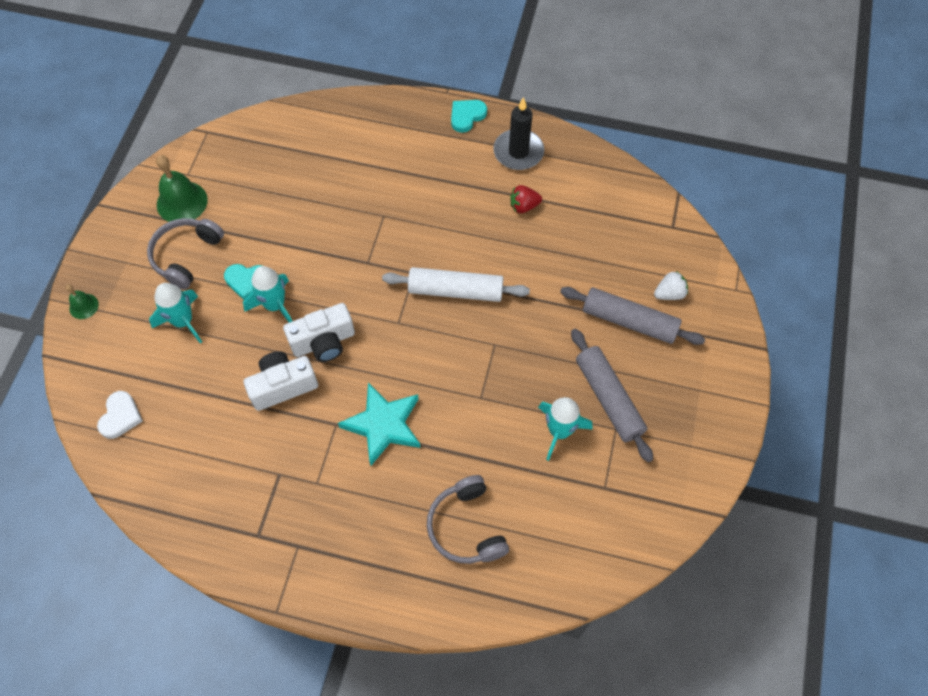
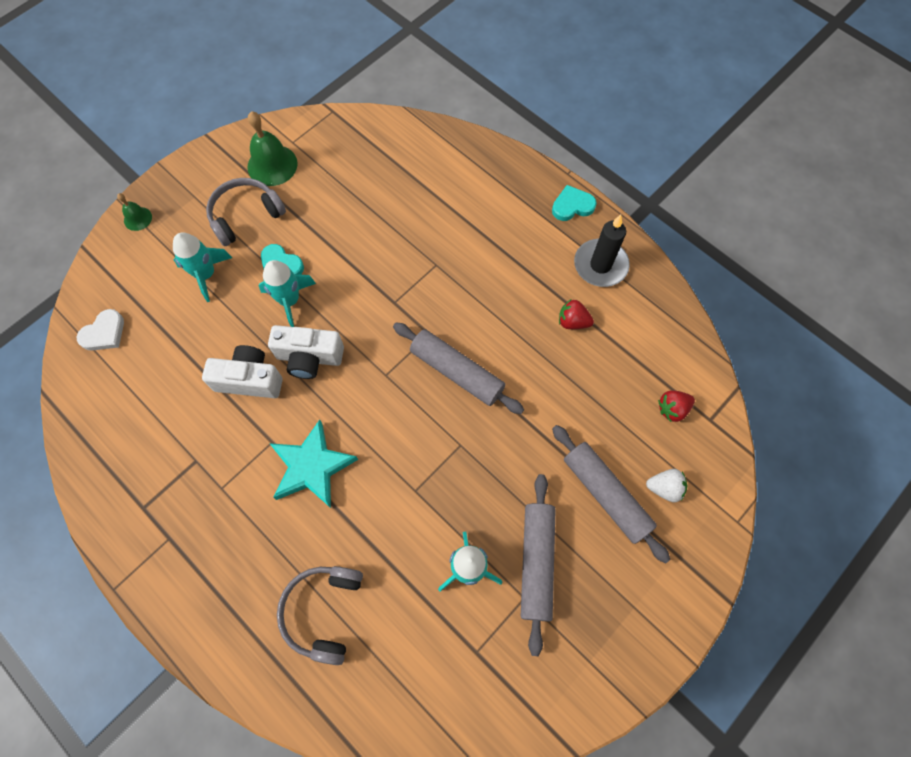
camera: 30 degrees right, 5 degrees up
(455, 290) = (457, 372): white rolling pin -> grey rolling pin
(640, 233) = (672, 409): none -> red strawberry

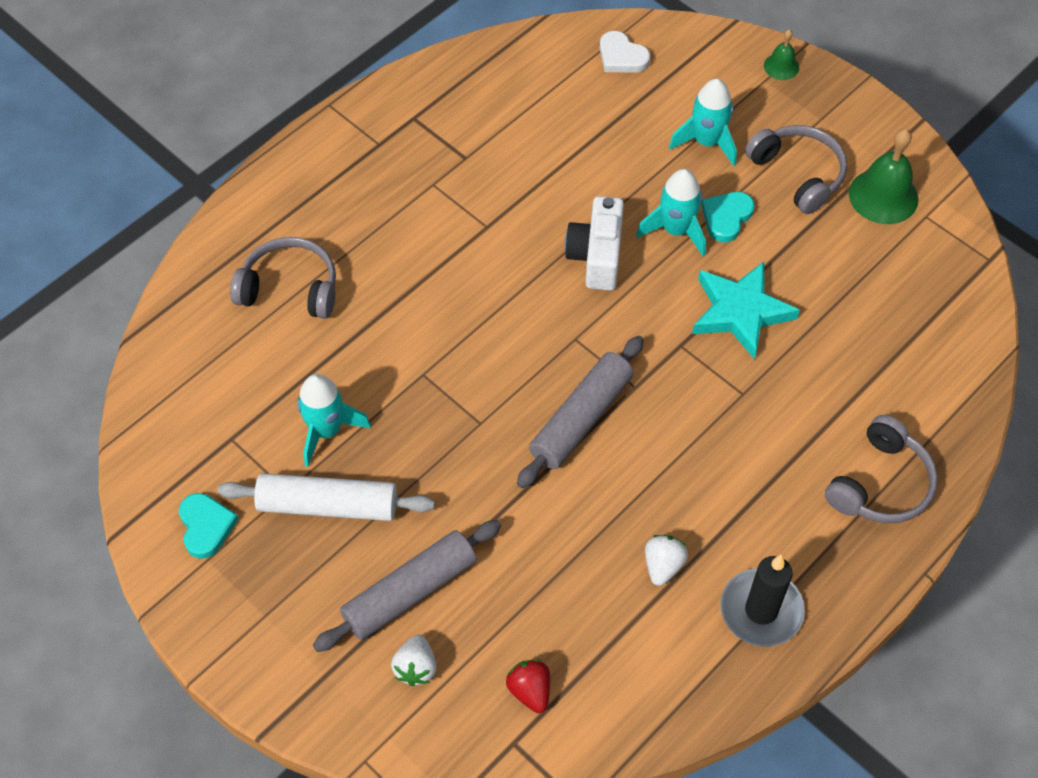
camera: 90 degrees right, 10 degrees down
(250, 380) = (565, 198): white camera -> none
(312, 467) = (456, 267): turquoise star -> turquoise star (740, 312)
(506, 190) = (881, 484): none -> grey headphones
(536, 562) = (328, 505): grey rolling pin -> white rolling pin
(572, 206) = (864, 576): turquoise heart -> turquoise heart (206, 526)
(572, 322) = (663, 565): red strawberry -> white strawberry

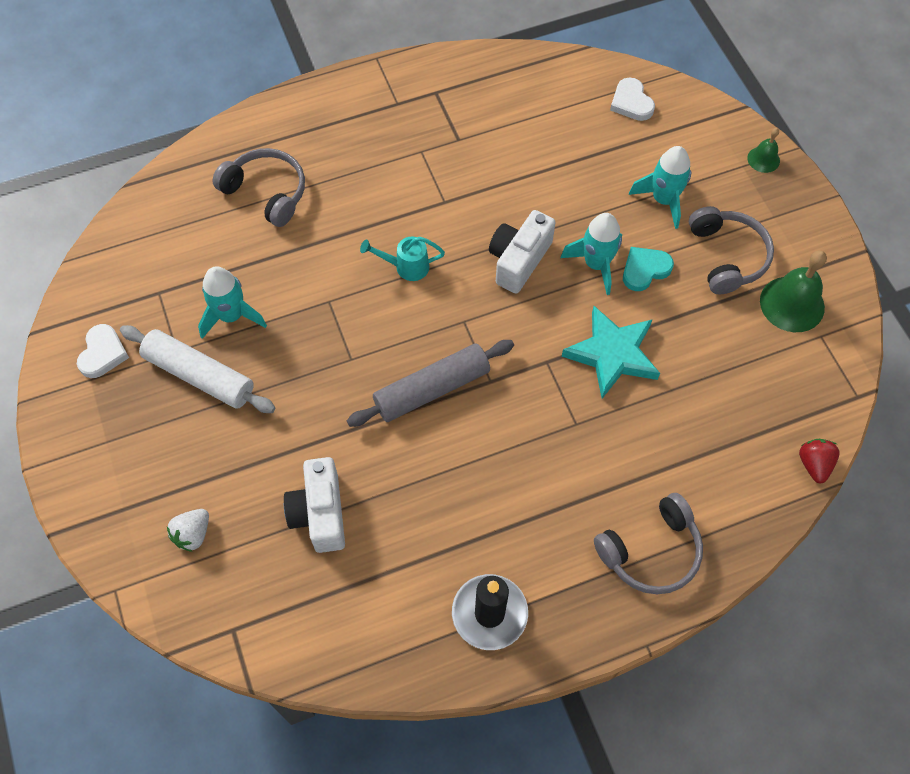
camera: 25 degrees right, 5 degrees up
(206, 526) = (103, 353): turquoise heart -> white heart
(410, 592) = (222, 472): grey rolling pin -> none
(484, 307) = (406, 267): none -> turquoise watering can
(530, 691) = (268, 594): red strawberry -> red strawberry (814, 464)
(537, 589) = (320, 513): none -> white camera
(663, 565) = (430, 539): white strawberry -> none

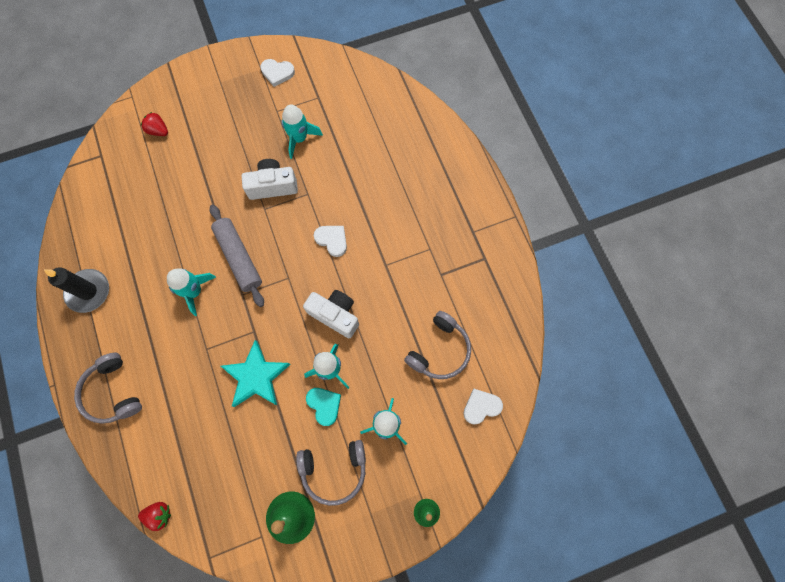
camera: 90 degrees right, 10 degrees up
(193, 534) = (158, 131): white strawberry -> red strawberry
(199, 375) = (259, 125): white rolling pin -> none
(267, 192) = (393, 152): grey headphones -> grey headphones (439, 350)
(320, 513) = (163, 196): white camera -> white camera (272, 186)
(406, 267) = (332, 240): turquoise watering can -> white heart
(487, 448) = (194, 291): none -> turquoise rocket

